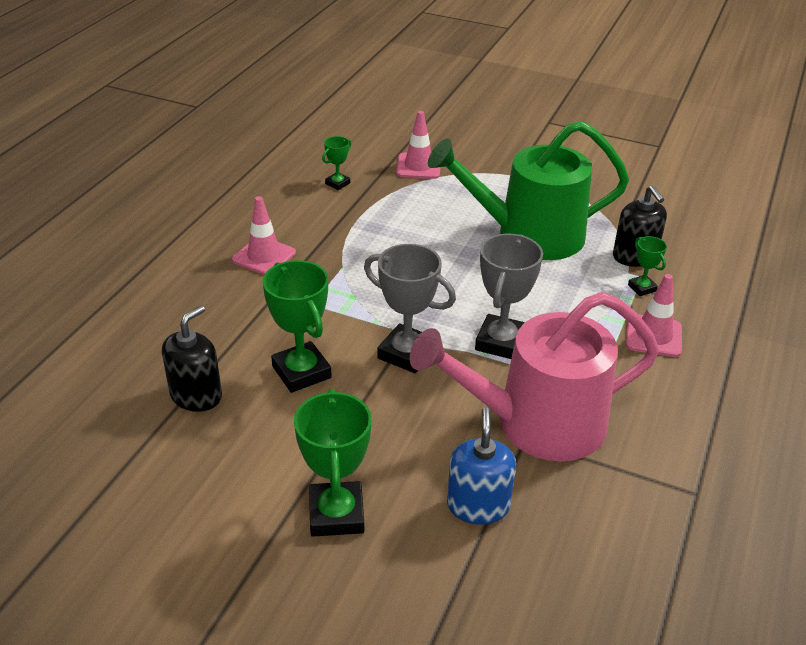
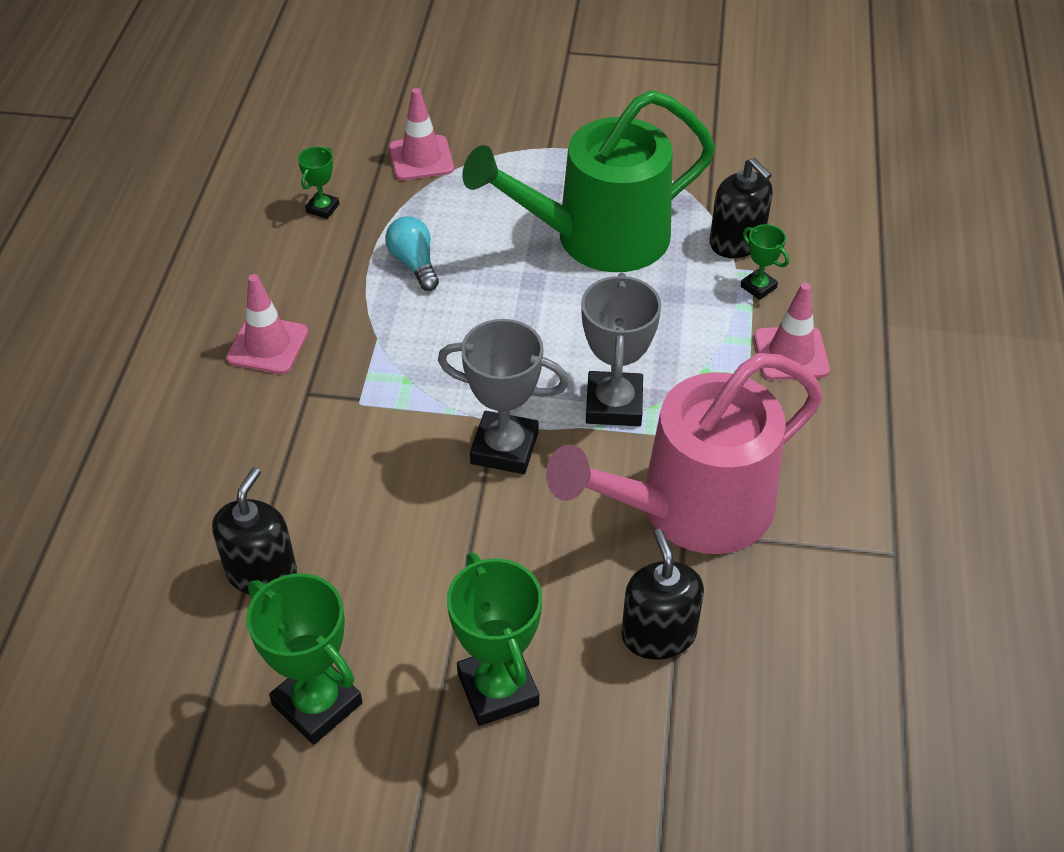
camera: 15 degrees left, 10 degrees up
(301, 372) = (383, 506): green trophy -> green trophy (317, 704)
(388, 227) = (414, 264): none -> turquoise light bulb
(478, 505) = (658, 634): blue soap dispenser -> black soap dispenser

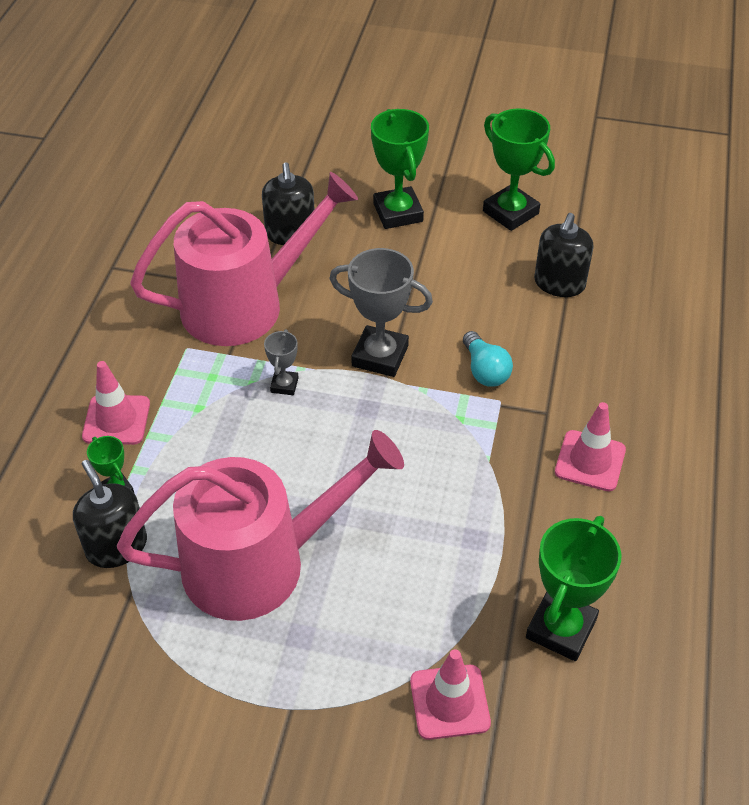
camera: 175 degrees left, 0 degrees up
(322, 208) = (561, 628): green trophy -> green trophy, size x1.94
(414, 264) = (455, 543): turquoise light bulb -> turquoise light bulb (485, 370)
(599, 238) = (259, 563): green watering can -> pink watering can
(614, 404) = (284, 385): grey trophy -> grey trophy, size x0.52

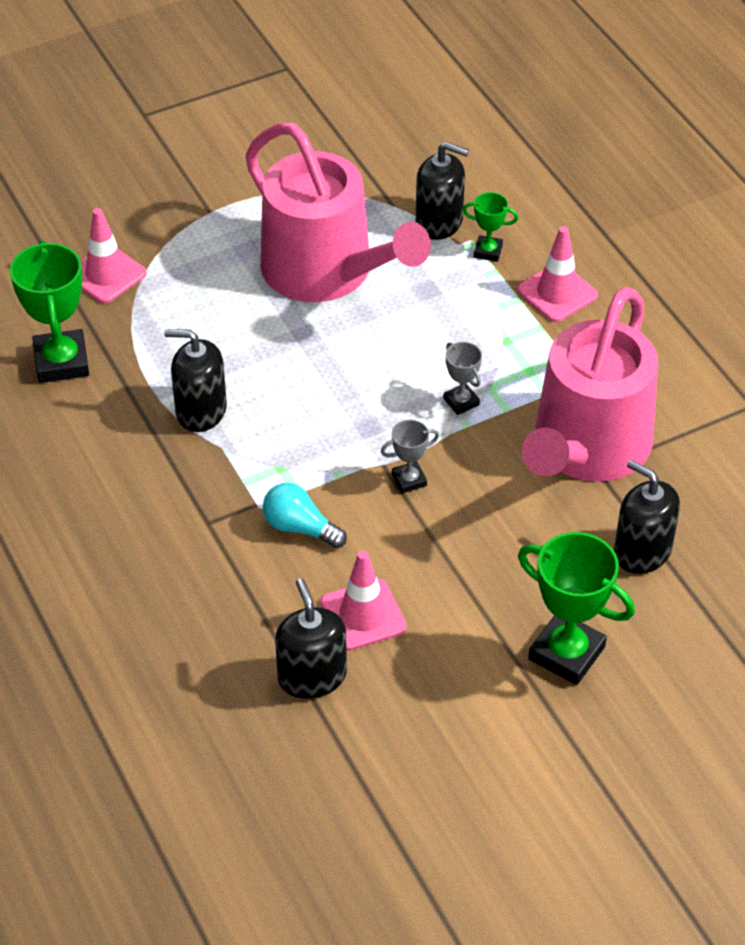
camera: 140 degrees right, 0 degrees up
(259, 563) = (326, 272): pink watering can -> pink watering can turned 75 degrees counterclockwise
(380, 356) = (409, 480): grey trophy -> grey trophy, size x0.52
(478, 502) = (201, 410): none -> black soap dispenser
(510, 212) = (448, 740): green trophy -> none
(590, 461) = (134, 502): pink traffic cone -> pink traffic cone (363, 615)

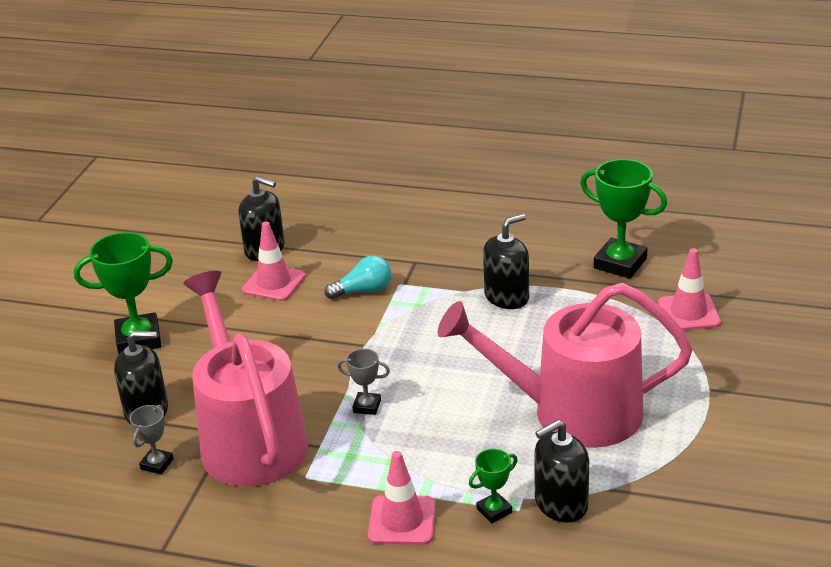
camera: 135 degrees right, 15 degrees down
(409, 480) = (337, 348): grey trophy -> grey trophy (157, 464)

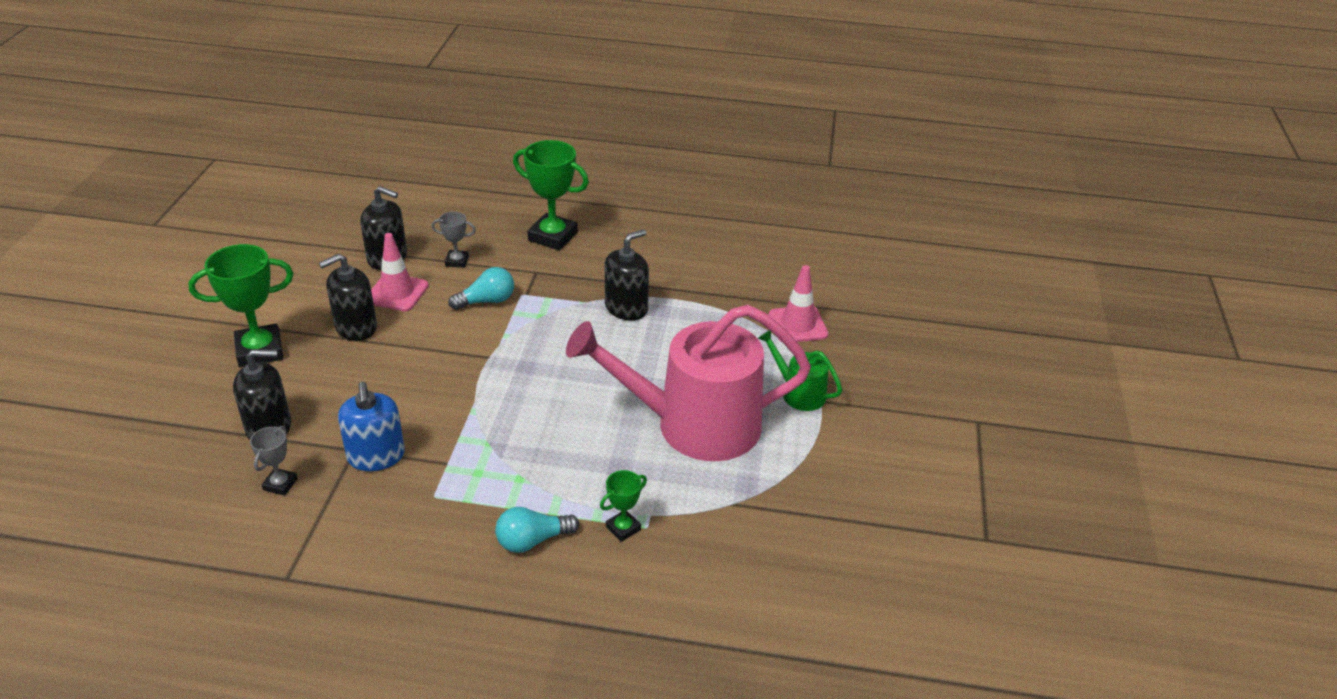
camera: 10 degrees left, 5 degrees up
(249, 439) = (376, 456): pink watering can -> blue soap dispenser
(367, 406) = (493, 420): grey trophy -> grey trophy (457, 261)
(402, 520) = (532, 540): pink traffic cone -> turquoise light bulb
(561, 503) = (687, 519): black soap dispenser -> black soap dispenser (355, 327)
(620, 263) = (731, 275): green trophy -> green trophy (553, 236)
(685, 381) = (799, 393): none -> green watering can

